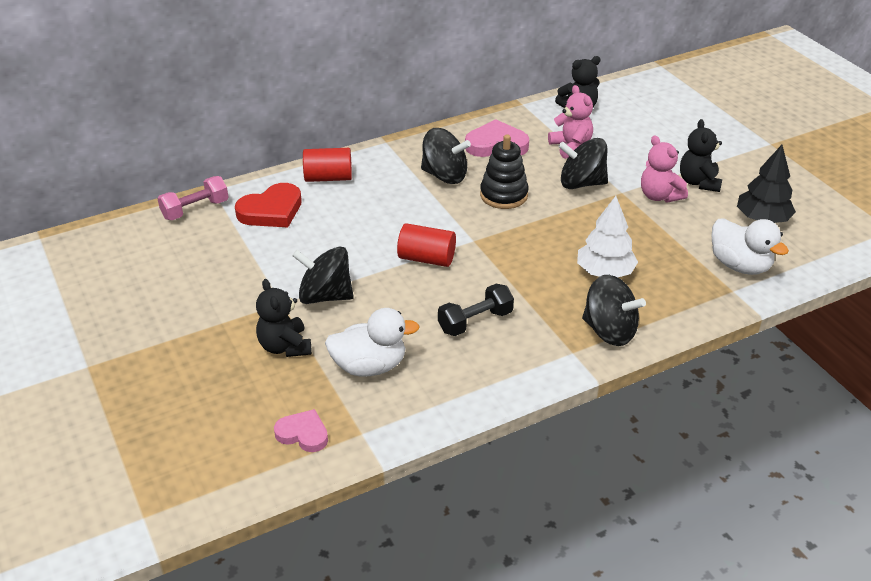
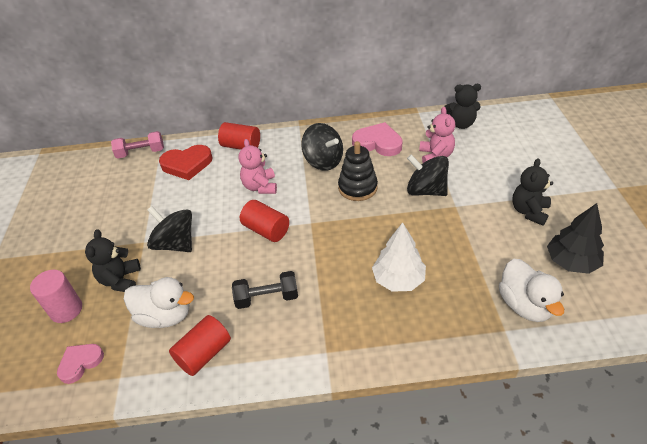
camera: 25 degrees right, 5 degrees up
(240, 391) = (66, 310): none -> pink cylinder
(303, 434) = (80, 363): pink heart -> pink heart turned 90 degrees counterclockwise
(442, 388) = (204, 354): none -> red cylinder
(609, 331) = (369, 340): black spinning top -> none
(659, 196) = (486, 217): pink teddy bear -> pink teddy bear (260, 187)

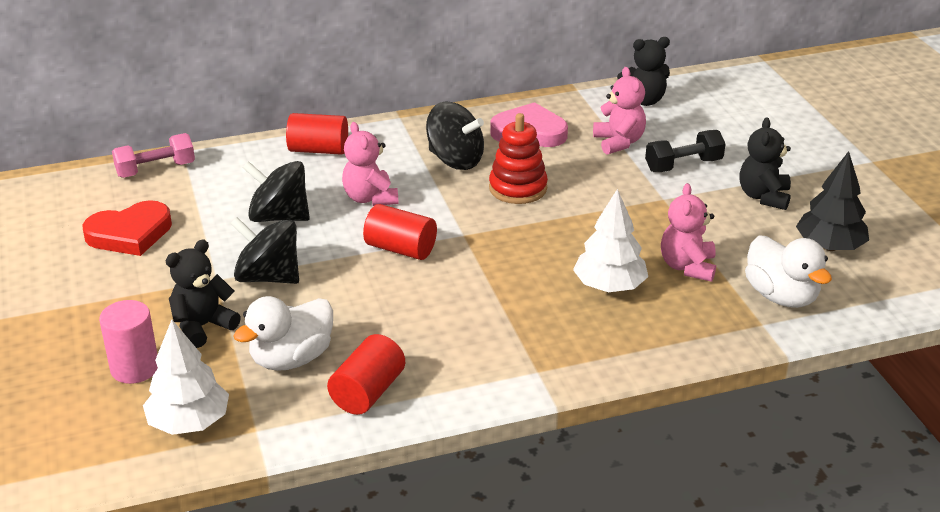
camera: 15 degrees left, 10 degrees down
(80, 363) = (189, 422): pink heart -> white tree
(120, 280) = (203, 326): black teddy bear -> black teddy bear turned 60 degrees clockwise
(165, 316) = (291, 359): white duck -> white duck turned 135 degrees clockwise
(187, 164) = (240, 179): red heart -> red heart (130, 234)
(267, 298) = (433, 324): black dumbbell -> black dumbbell (683, 165)
(357, 188) = (518, 188): black stacking toy -> red stacking toy
(426, 190) = (617, 184): black spinning top -> black spinning top (279, 217)
(459, 268) = (687, 267): none -> pink teddy bear

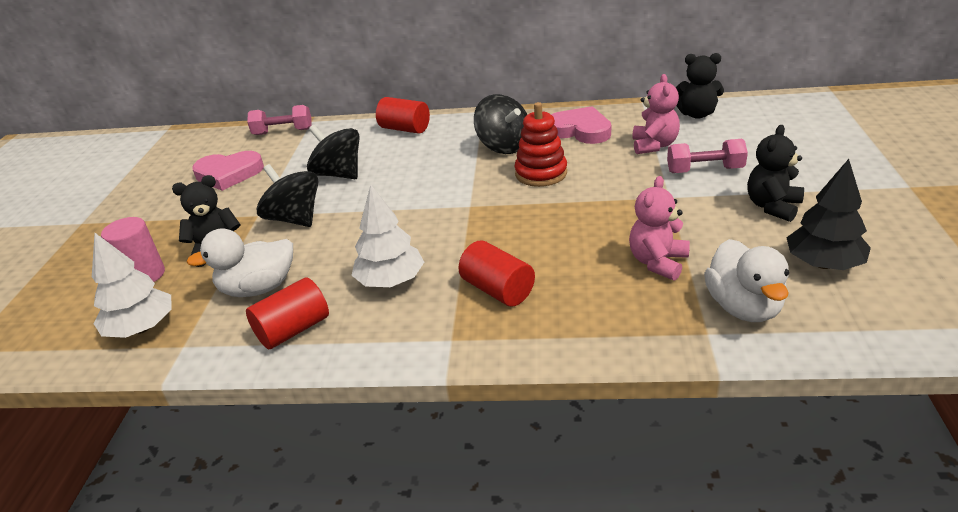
camera: 25 degrees right, 0 degrees up
(130, 234) = (229, 174): red heart -> pink heart
(370, 198) = (416, 168): pink teddy bear -> none
(400, 249) = (411, 210): red cylinder -> red cylinder (498, 290)
(609, 286) = (570, 269): white tree -> white tree (391, 281)
(683, 165) = (705, 170): black dumbbell -> pink dumbbell

